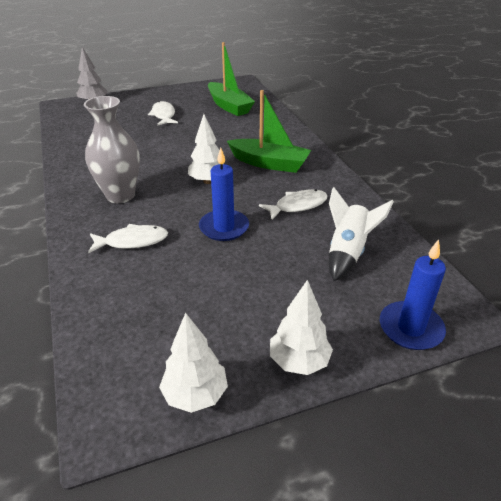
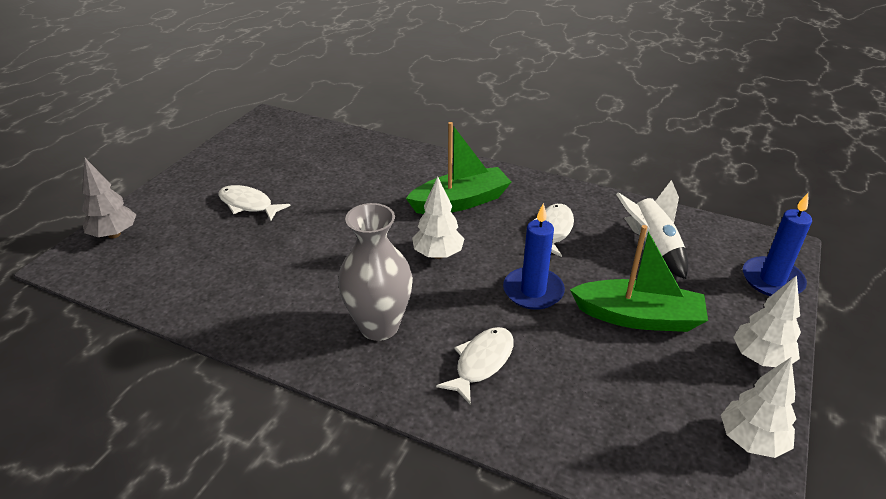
camera: 45 degrees left, 0 degrees up
(229, 106) = (307, 156): green boat -> green boat (638, 317)

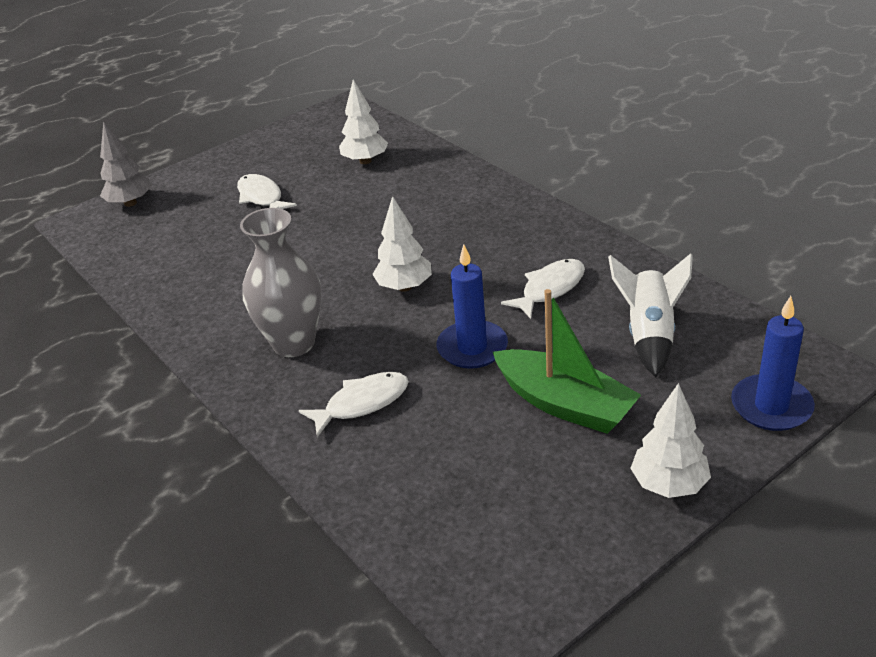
camera: 30 degrees right, 0 degrees up
(460, 202) = (473, 236): green boat -> none
(751, 440) = (575, 560): white tree -> white tree (365, 161)

